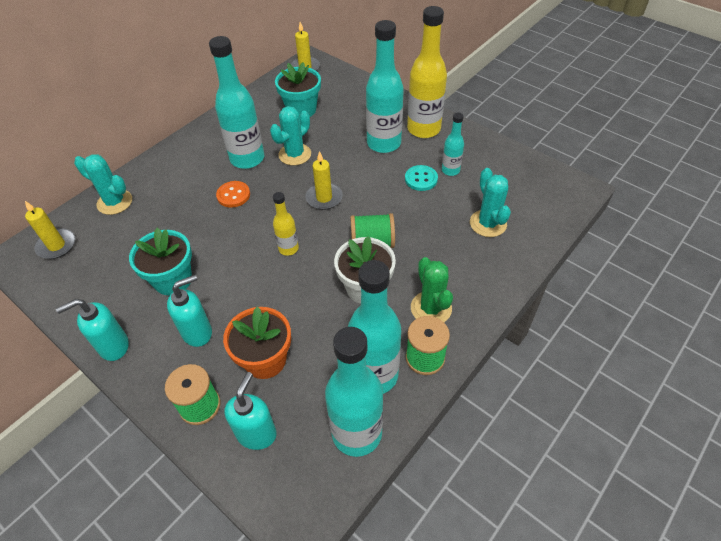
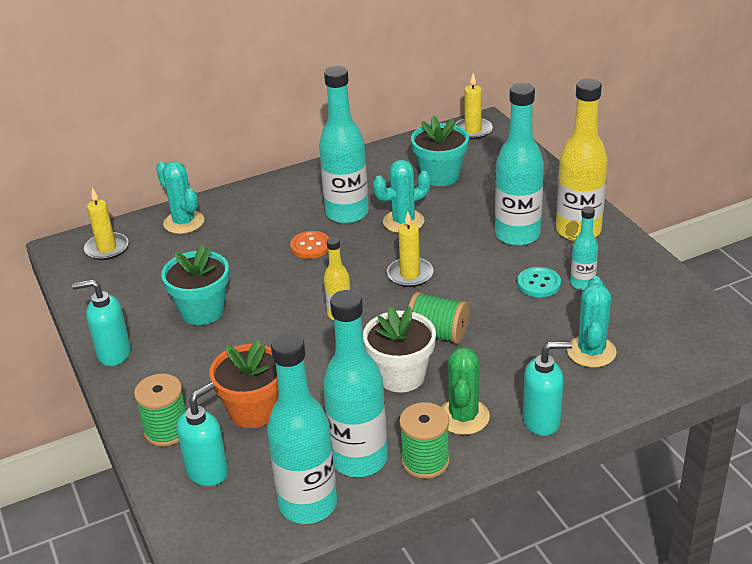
camera: 25 degrees right, 15 degrees down
(197, 332) = (200, 365): turquoise soap dispenser -> turquoise soap dispenser (542, 421)

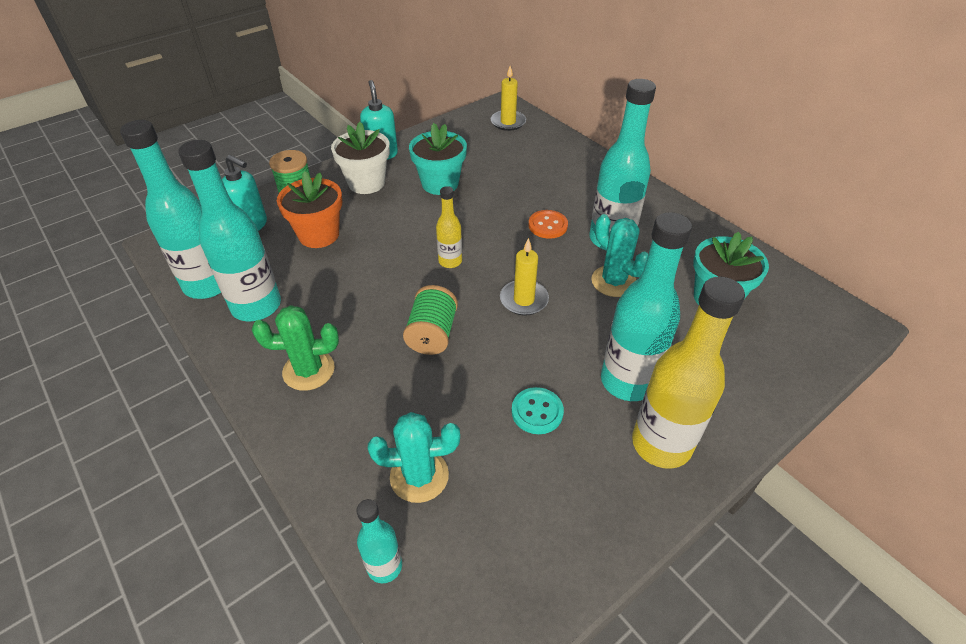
camera: 75 degrees right, 10 degrees up
(183, 222) = (556, 149): turquoise cactus -> none
(401, 376) = (366, 316): white flower pot -> white flower pot (366, 183)
(425, 461) = (250, 350): green spool -> none
(473, 130) = (832, 314): yellow candle -> none
(542, 421) = (301, 436): turquoise soap dispenser -> none
(582, 283) = (549, 457): turquoise bottle -> turquoise bottle (384, 566)

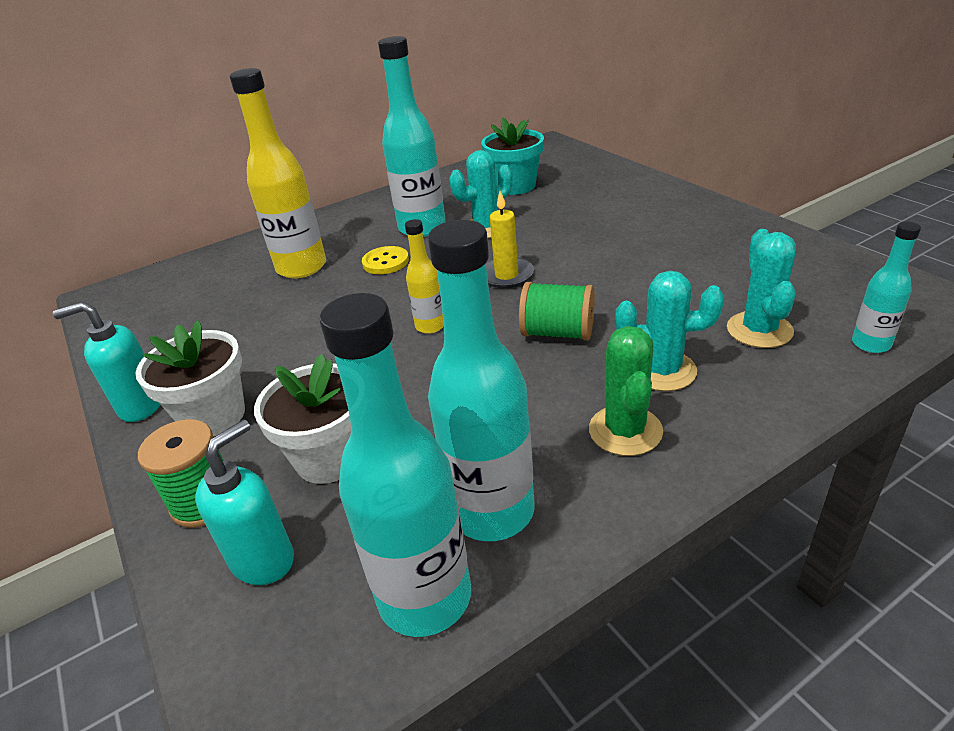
camera: 80 degrees left, 10 degrees down
(319, 235) = (329, 458): orange flower pot -> white flower pot
(372, 397) = (662, 371): none -> turquoise cactus
(440, 183) = (259, 342): turquoise flower pot -> none
(508, 122) = (149, 291): yellow candle -> none
(537, 412) = (661, 267): turquoise button -> none
(548, 225) = (385, 262): orange button -> yellow button
(627, 381) = (617, 225): turquoise bottle -> none
(661, 444) = (682, 214): yellow bottle -> yellow bottle (301, 267)

